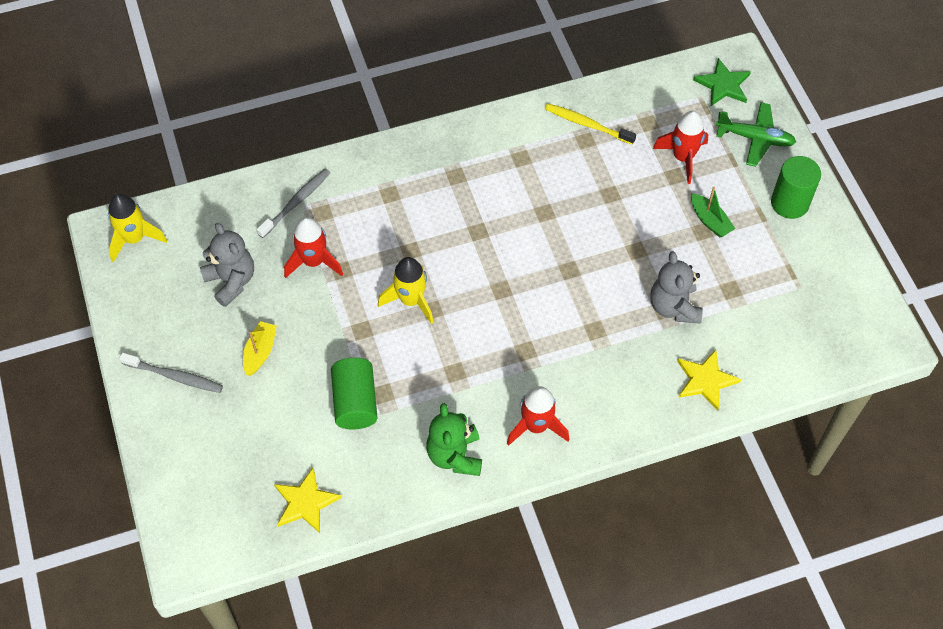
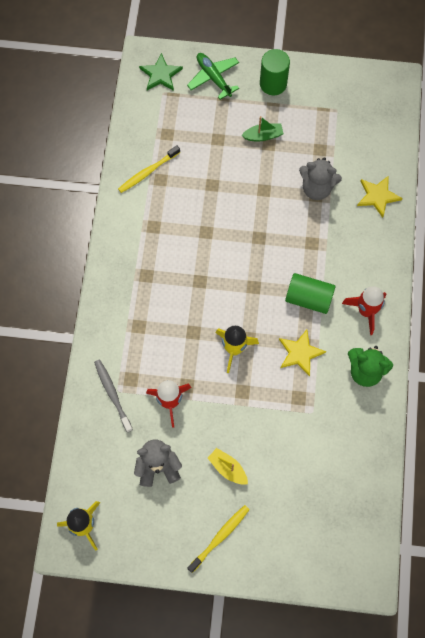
camera: 65 degrees left, 10 degrees up
(174, 376) = (220, 537): grey toothbrush -> yellow toothbrush
(305, 502) = (359, 482): yellow star -> yellow star (300, 353)
(355, 402) = (297, 419): green cylinder -> green cylinder (308, 298)
(682, 158) = (206, 127): red rocket -> none
(755, 138) = (213, 78): green plane -> green plane turned 75 degrees counterclockwise

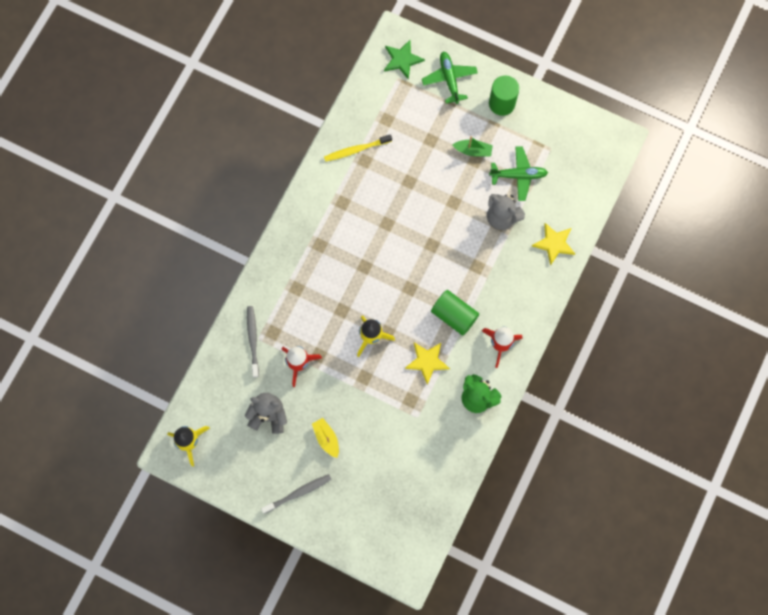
camera: 20 degrees right, 5 degrees up
(220, 537) = (298, 493): yellow toothbrush -> grey toothbrush
(316, 144) = (518, 175): none -> green plane

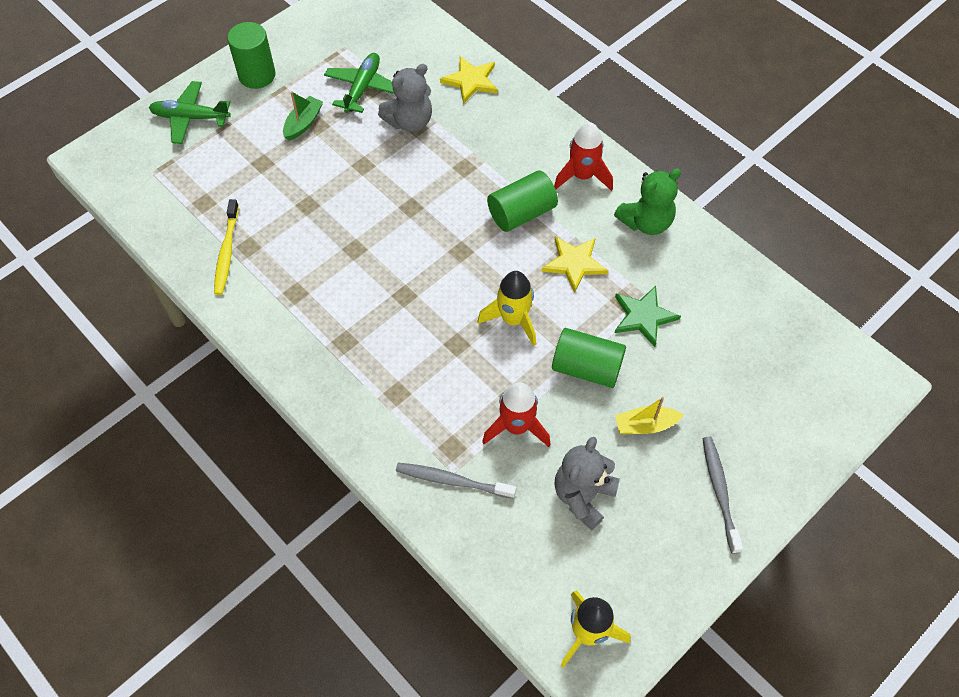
camera: 70 degrees left, 15 degrees down
(353, 392) = (586, 368): none -> green cylinder
(402, 60) = (130, 159): green star -> green star (643, 316)

